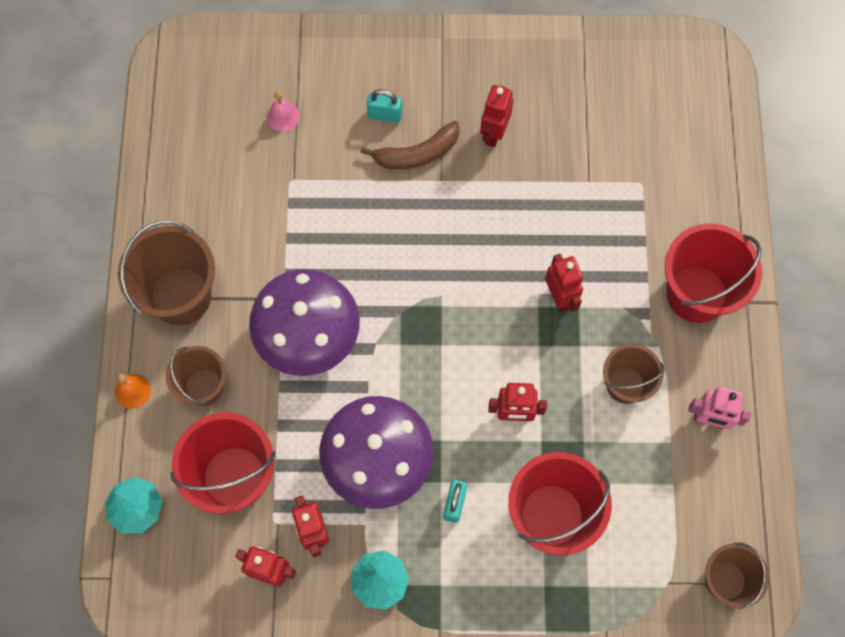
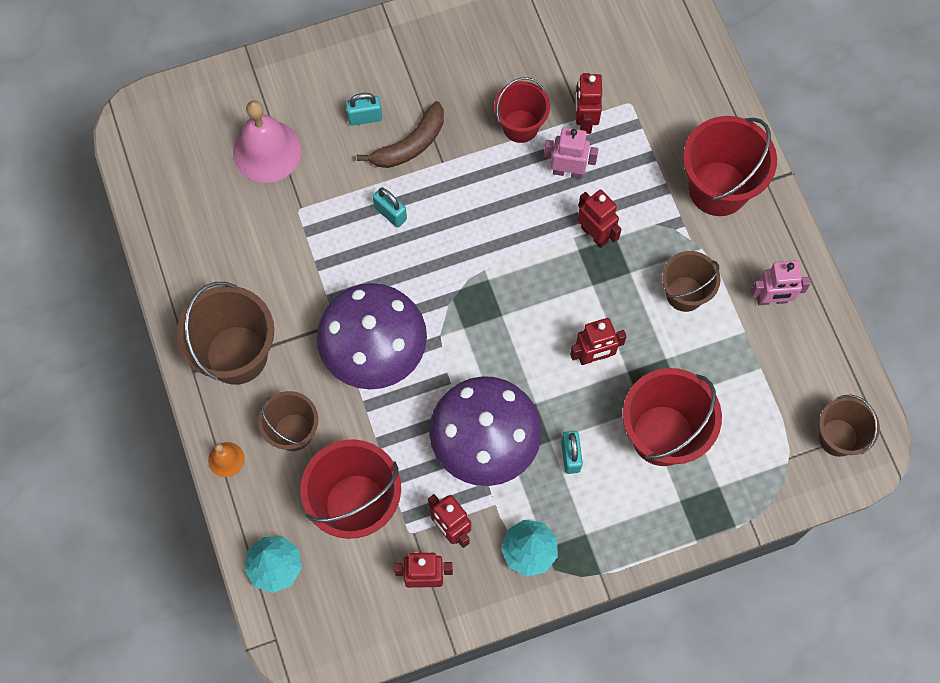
camera: 20 degrees left, 0 degrees up
(283, 116) = (267, 151): pink bell -> pink bell, size x2.03
(374, 212) = (390, 213): none -> turquoise padlock
(494, 133) = (475, 101): red robot -> red robot (584, 120)
(527, 170) = (520, 126): none -> red bucket
(556, 228) = (568, 171): none -> pink robot

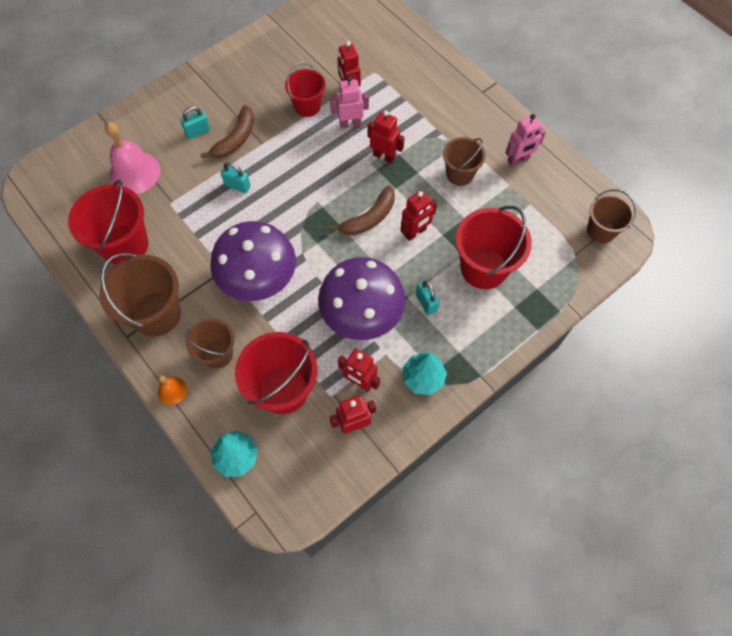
camera: 20 degrees left, 5 degrees down
(542, 316) = (369, 218): none -> brown banana
(718, 188) = (453, 105): red bucket -> red bucket (125, 245)

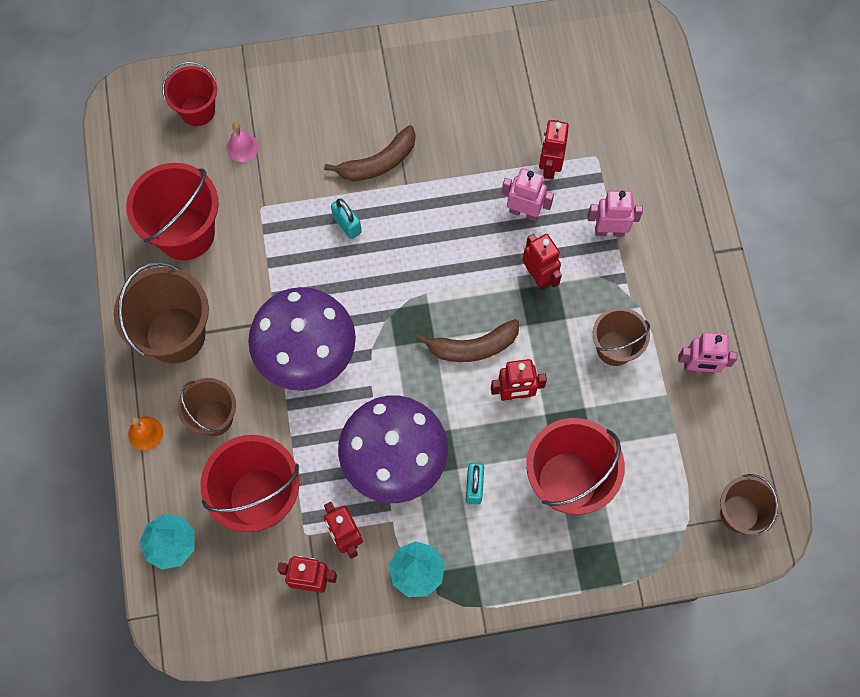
camera: 30 degrees right, 5 degrees up
(134, 173) = (242, 147): pink bell -> pink bell, size x0.49
(198, 132) = (340, 130): turquoise padlock -> none
(307, 106) = (486, 162): red bucket -> red bucket (197, 110)
(411, 109) = (609, 231): none -> pink robot

